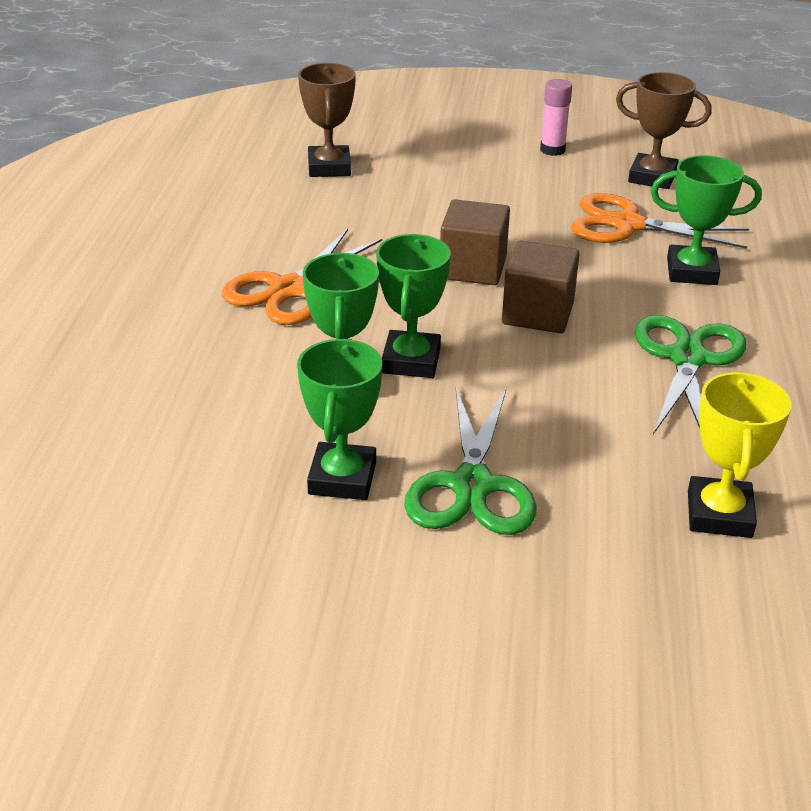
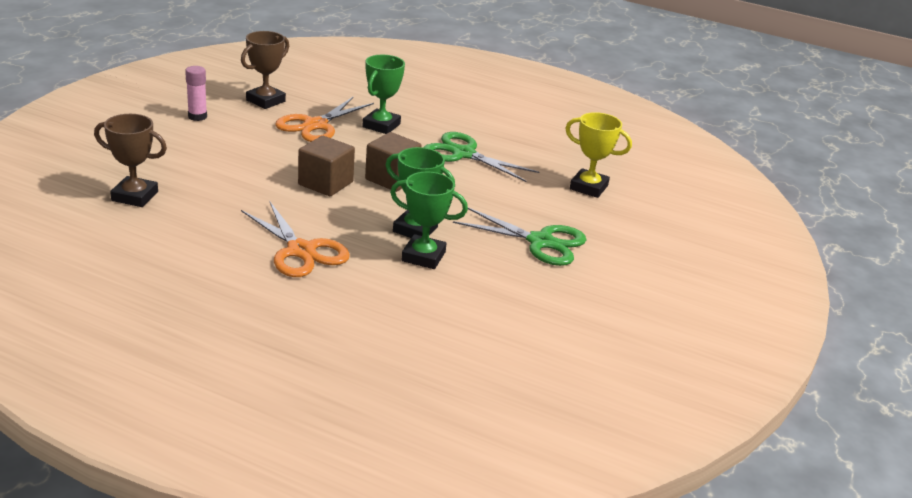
camera: 75 degrees left, 5 degrees down
(342, 478) = (517, 278): green trophy -> none

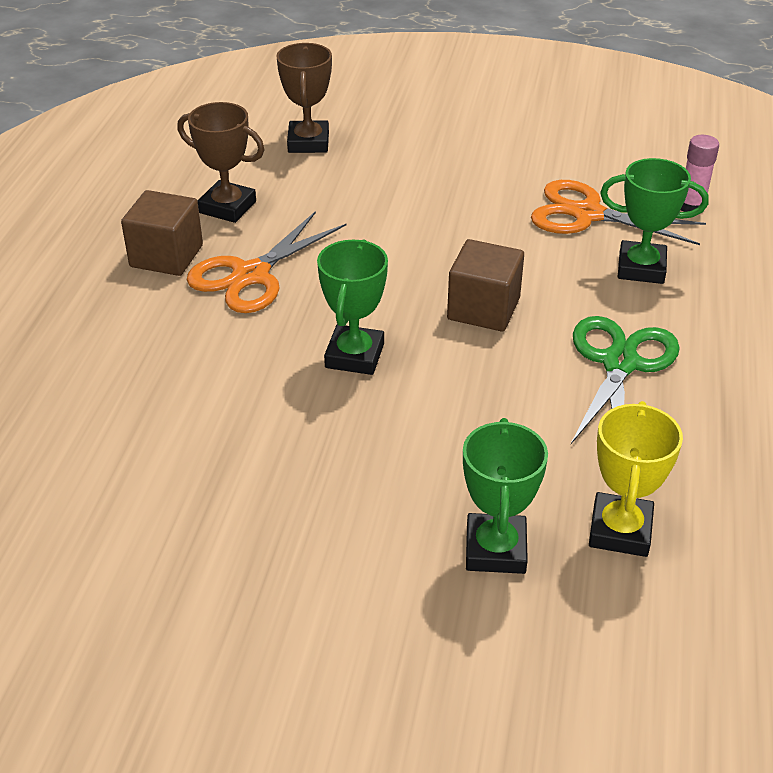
camera: 80 degrees right, 10 degrees up
(197, 116) = (528, 128): pink glue stick -> pink glue stick (691, 206)
(266, 101) = (621, 162): brown trophy -> brown trophy (227, 207)
(325, 183) = (429, 257): brown cube -> brown cube (166, 256)
(423, 256) = (287, 376): green trophy -> green trophy (495, 549)
(540, 242) = (391, 490): green scissors -> none

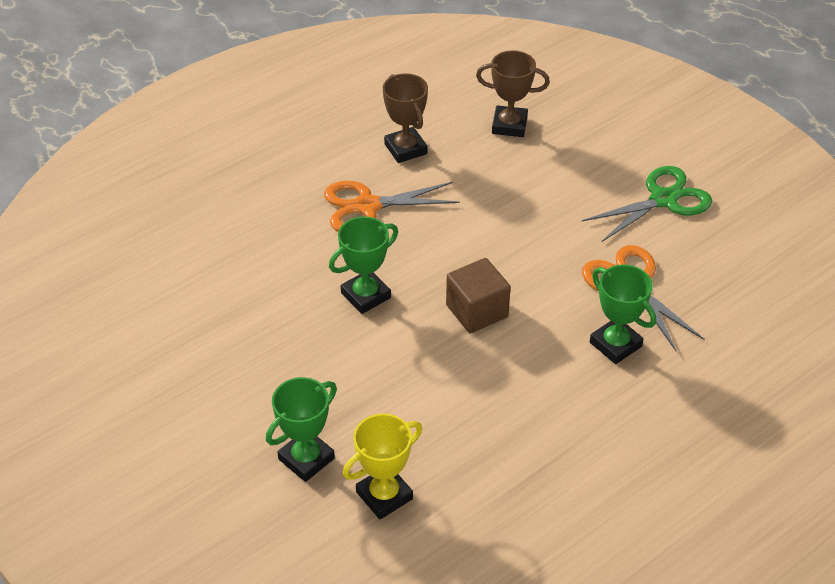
camera: 40 degrees right, 5 degrees up
(166, 256) = (334, 165): brown cube -> none
(308, 142) = (509, 125): brown trophy -> brown trophy turned 60 degrees clockwise
(620, 363) = (515, 399): green scissors -> green scissors (663, 200)
(691, 206) = (714, 320): pink glue stick -> none

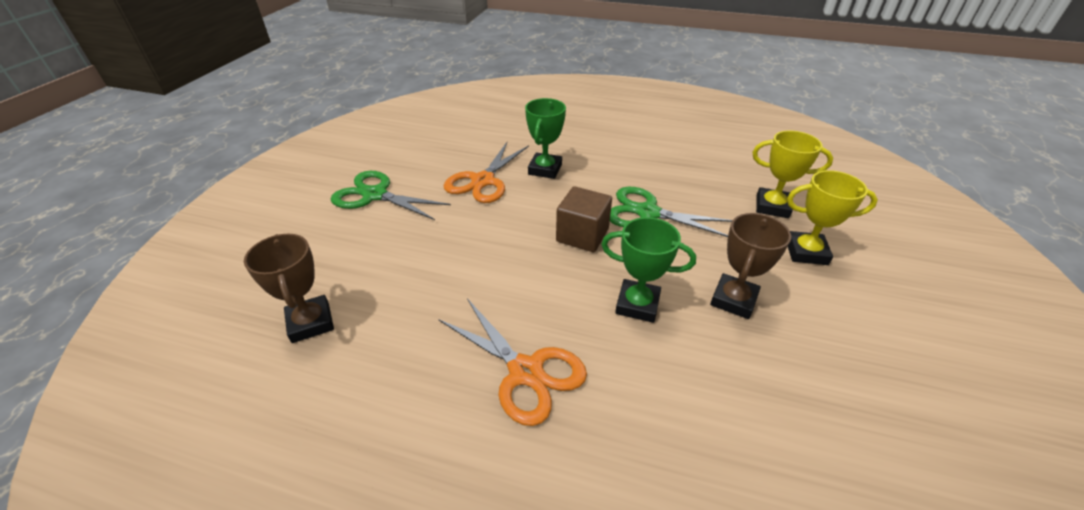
camera: 125 degrees left, 5 degrees down
(306, 459) = (806, 252): green trophy -> yellow trophy
(405, 149) = (403, 392): brown trophy -> brown trophy (733, 300)
(467, 380) = (647, 212): none -> green scissors

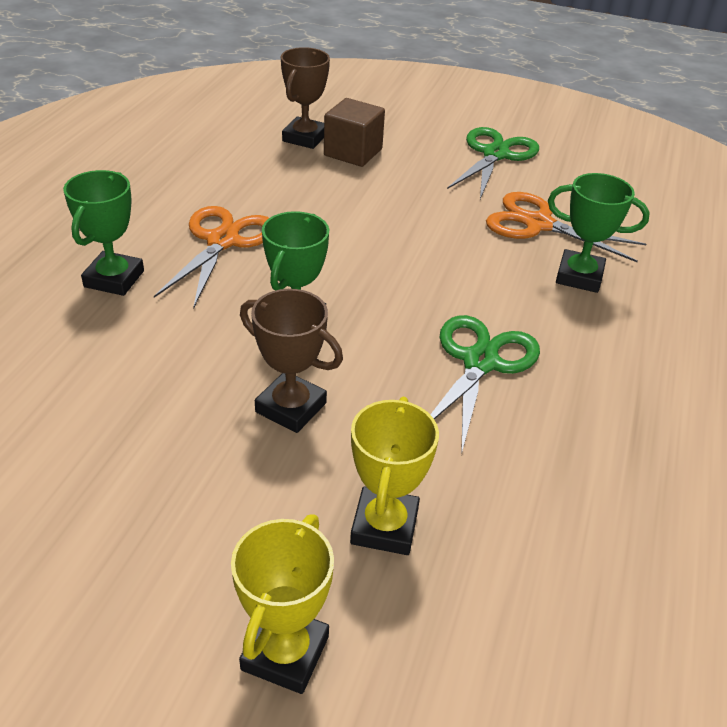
camera: 90 degrees right, 0 degrees up
(311, 322) = (305, 138): brown trophy -> brown trophy turned 45 degrees counterclockwise
(525, 372) = (223, 241): orange scissors -> orange scissors turned 150 degrees clockwise
(582, 235) = (425, 295): brown cube -> brown cube (353, 152)
(612, 464) = (114, 279): none -> green trophy
(772, 206) = (513, 524): yellow trophy -> yellow trophy (285, 653)

